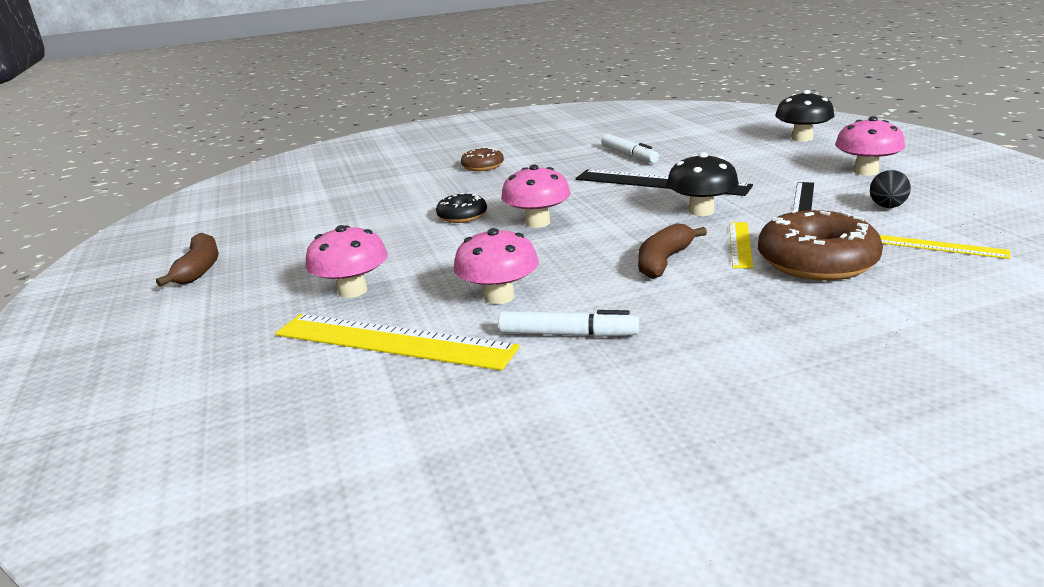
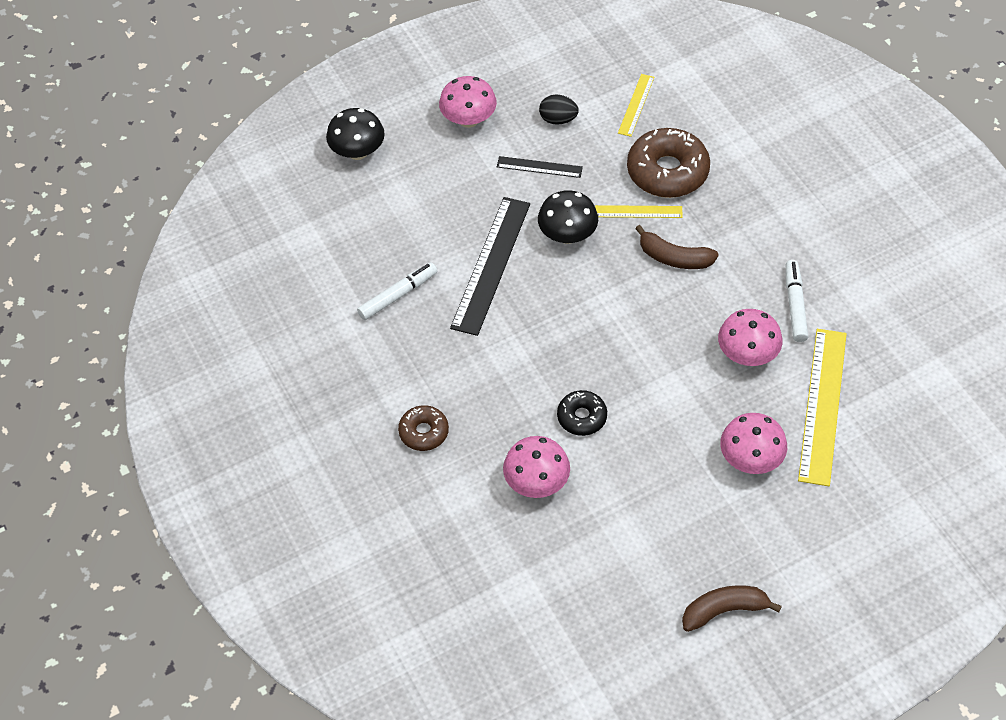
camera: 100 degrees left, 30 degrees up
(537, 222) = (597, 351): pink mushroom -> pink mushroom (536, 482)

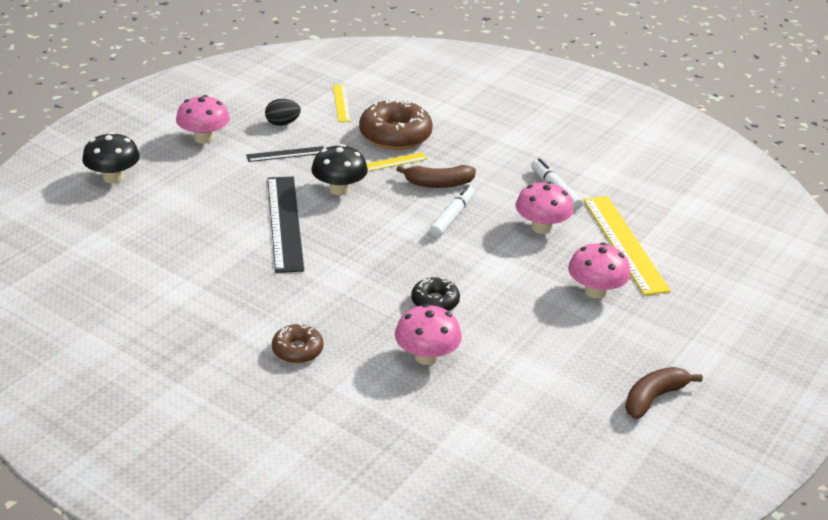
camera: 30 degrees left, 20 degrees down
(398, 295) = (211, 262): white marker -> white marker (452, 216)

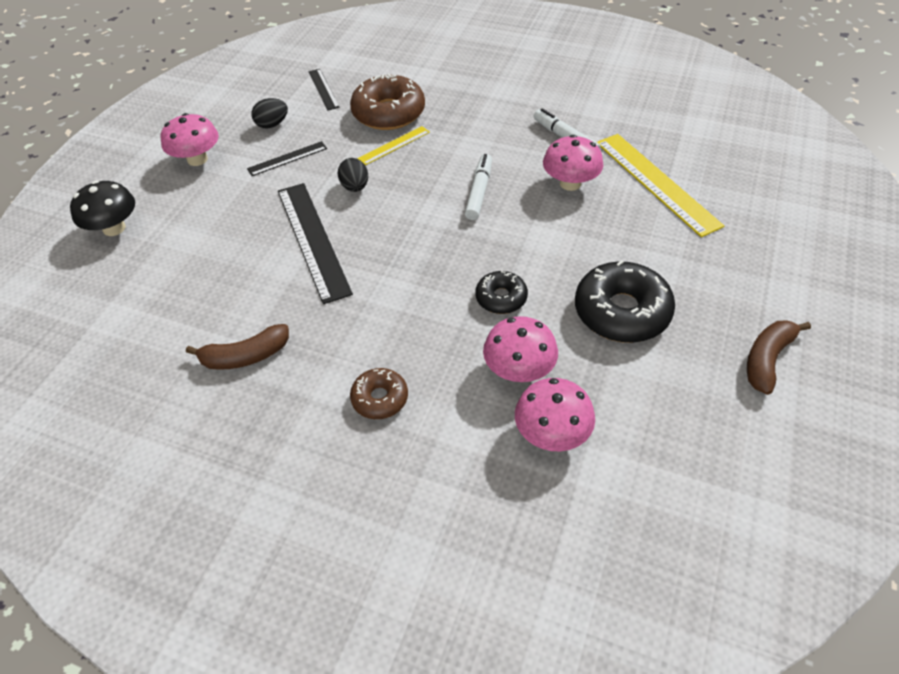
camera: 10 degrees left, 15 degrees up
(339, 189) = (355, 187): black mushroom -> black egg
(341, 103) = (323, 89): yellow ruler -> black ruler
(438, 184) = (451, 157): brown banana -> brown banana (245, 356)
(539, 335) = (621, 312): none -> black donut
(595, 291) = (653, 244): pink mushroom -> pink mushroom (552, 433)

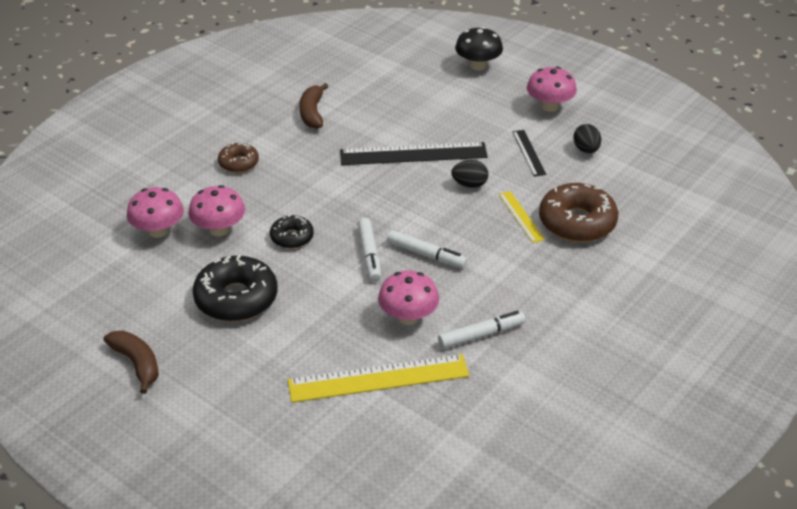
camera: 105 degrees right, 10 degrees down
(323, 89) = (637, 187): black ruler -> none
(498, 230) = (369, 255): none -> white marker

